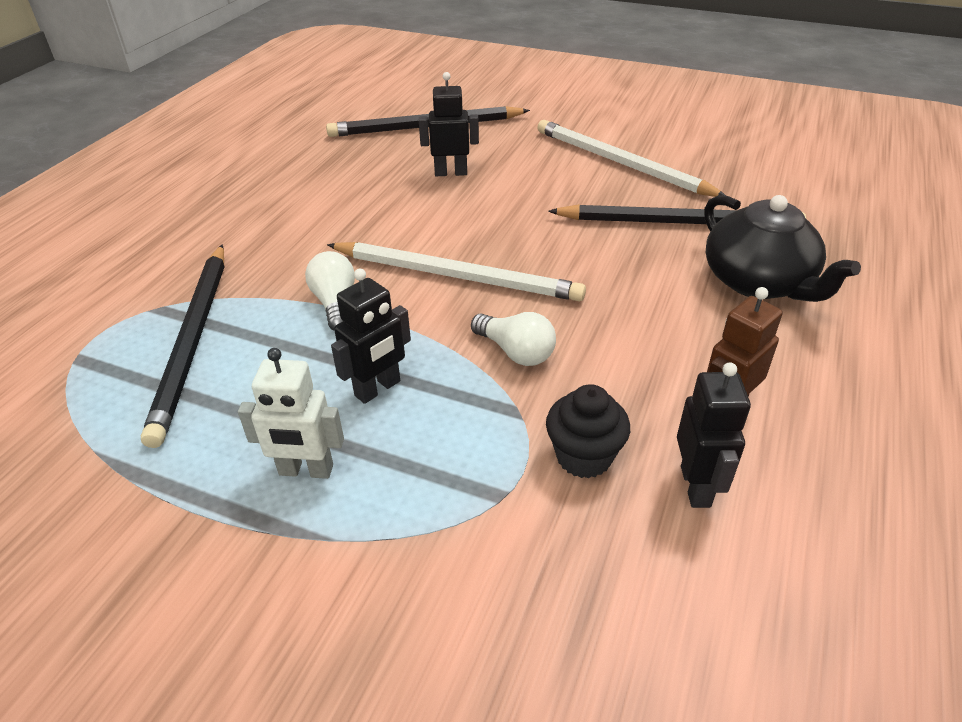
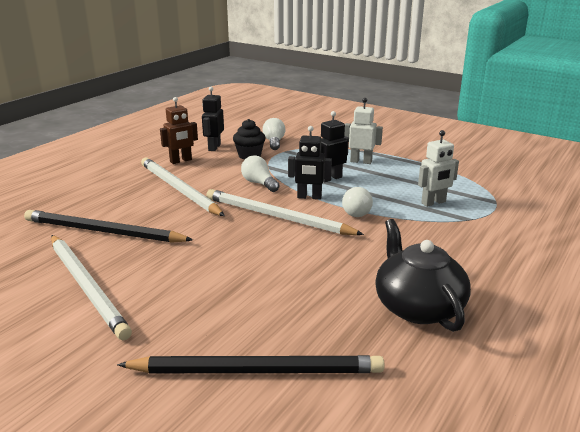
camera: 170 degrees left, 15 degrees down
(193, 341) = (433, 203): black pencil -> white robot
(451, 173) = (251, 296): black robot -> black robot (309, 197)
(550, 546) = (274, 142): none -> white light bulb
(651, 316) = (179, 189): none -> white pencil
(758, 282) = (102, 196): black teapot -> black teapot (418, 307)

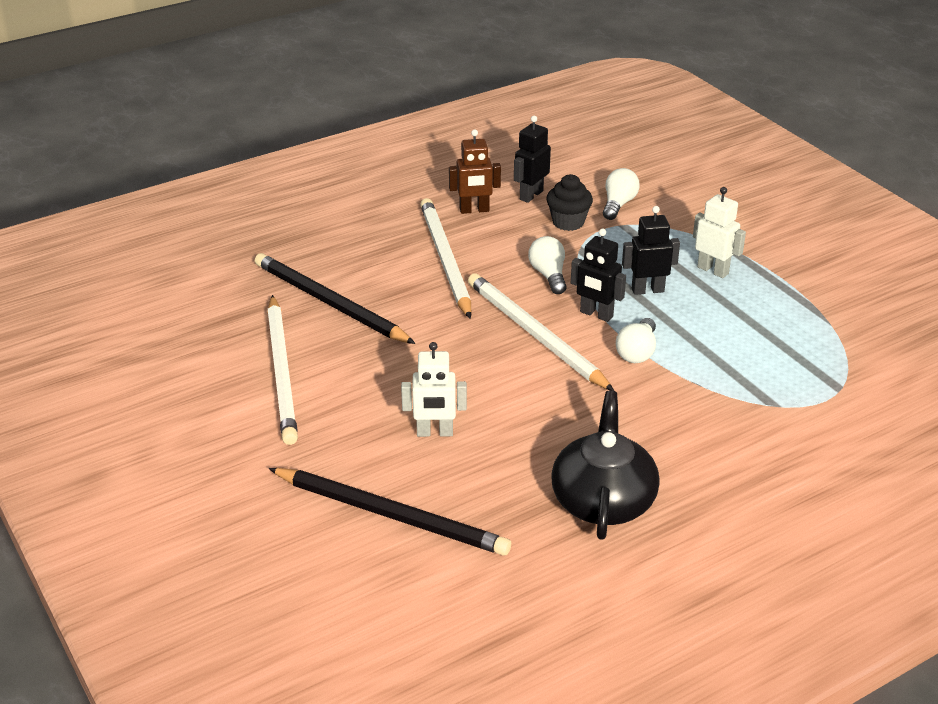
camera: 25 degrees right, 10 degrees up
(433, 203) = (752, 367): white robot -> white robot (435, 432)

